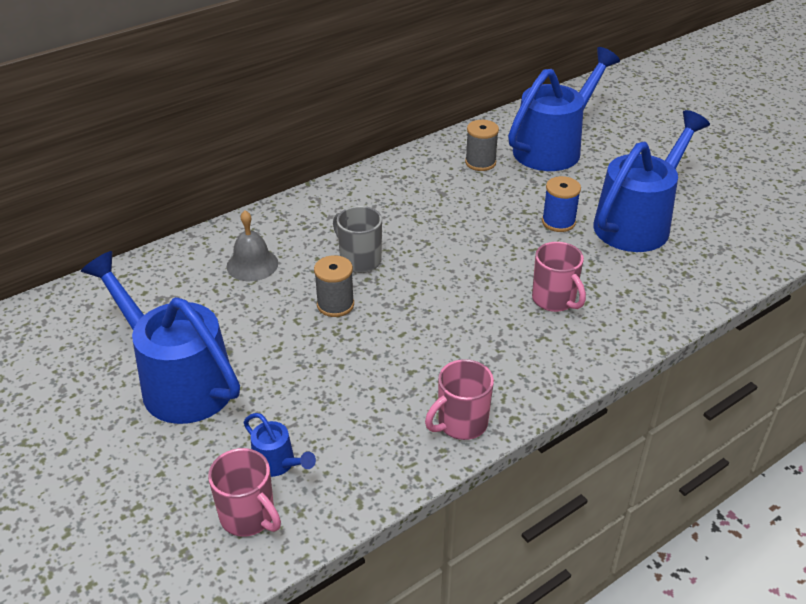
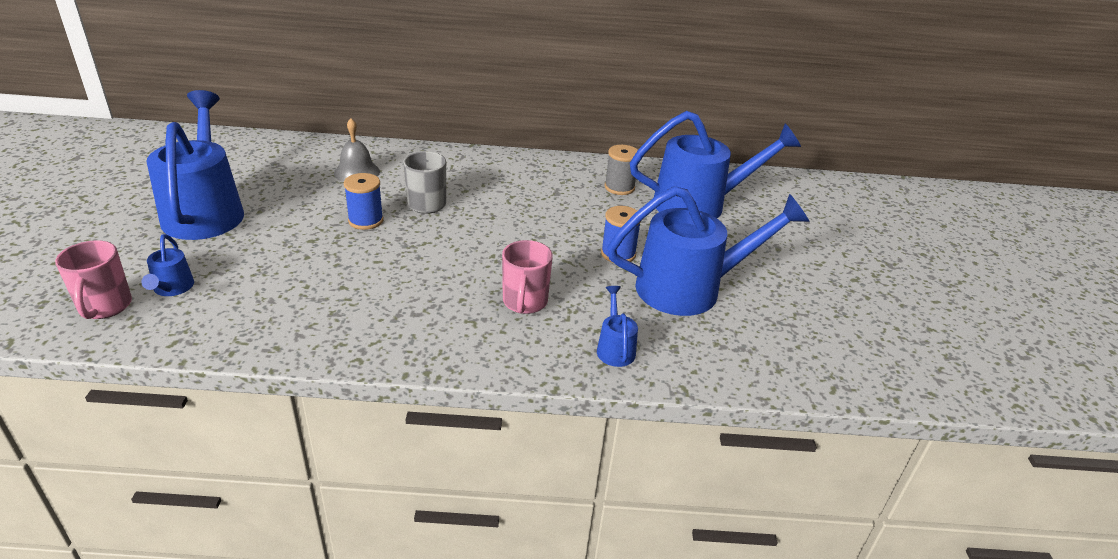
camera: 35 degrees right, 5 degrees down
(335, 305) = (366, 220): grey spool -> blue spool
(461, 423) = (316, 339): pink mug -> none
(655, 297) = (615, 348): none -> blue watering can

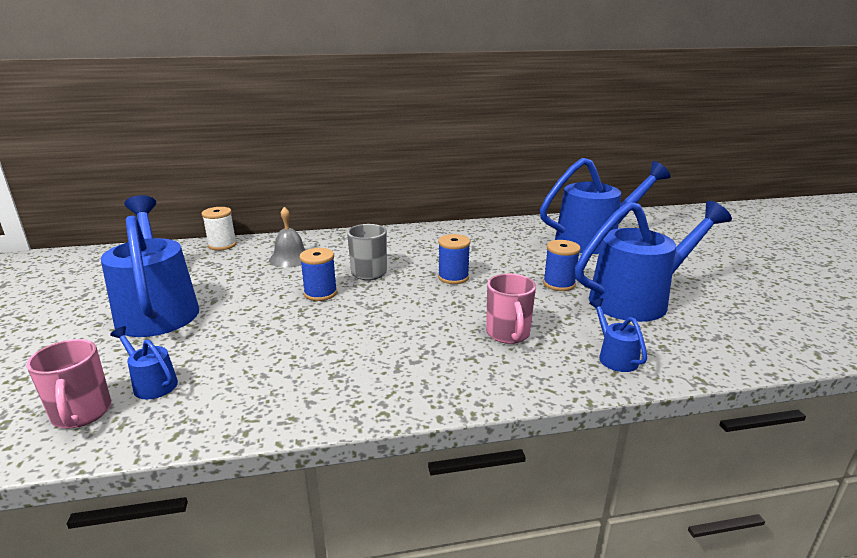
camera: 10 degrees left, 10 degrees down
(172, 289) = (151, 383): blue watering can -> blue watering can turned 150 degrees clockwise
(296, 143) = (222, 245): none -> white spool
(511, 225) = (453, 277): none -> blue spool
(619, 187) = (522, 238): grey spool -> none

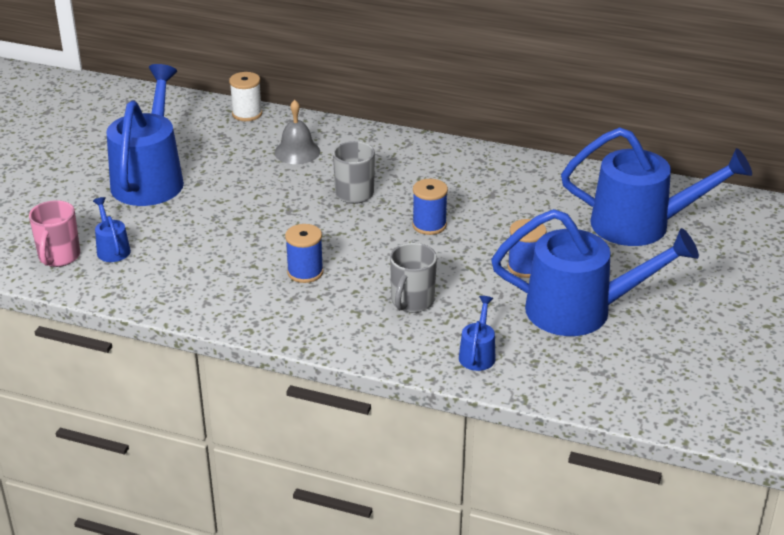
camera: 30 degrees right, 10 degrees up
(320, 293) = (291, 204): blue spool -> blue spool (305, 272)
(508, 334) = (412, 302): pink mug -> grey mug

